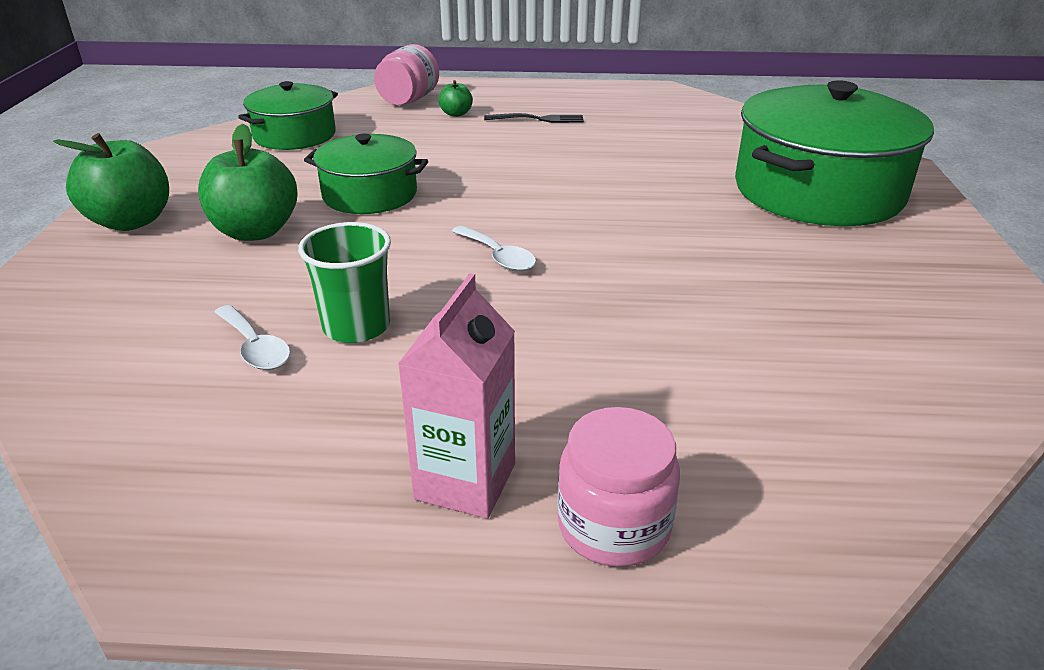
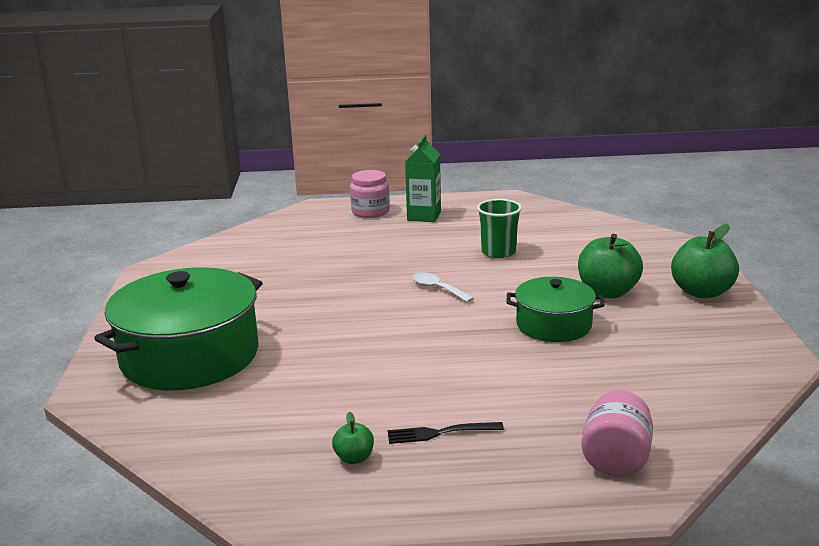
camera: 175 degrees right, 10 degrees down
(255, 348) = (540, 242): white spoon -> none
(294, 135) = (686, 384): green pot -> none
(456, 114) = (540, 435): green apple -> green apple (354, 458)
(465, 481) = (424, 216): pink carton -> green carton

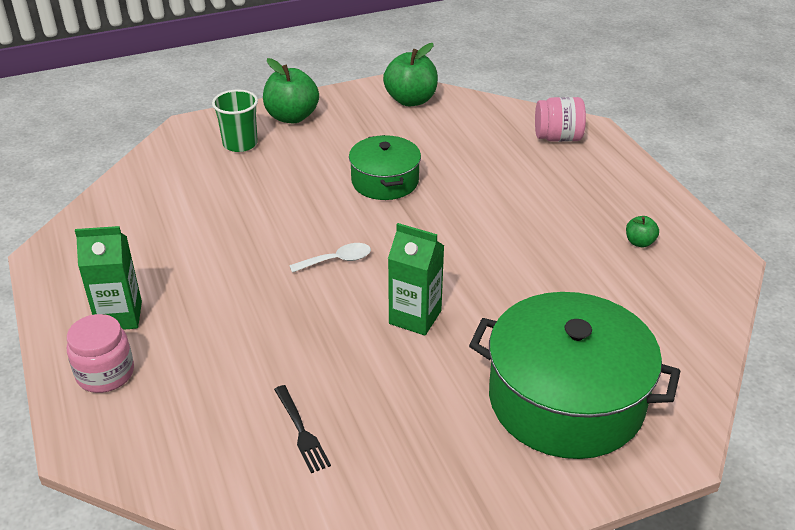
camera: 110 degrees left, 15 degrees up
(339, 310) = (415, 317): none -> green carton
(437, 289) = (337, 260): white spoon -> white spoon turned 135 degrees counterclockwise
(440, 433) = (580, 210): black fork -> black fork (301, 431)
(498, 252) = (229, 235): green cup -> green cup (240, 144)
(607, 292) = (308, 160): green apple -> green apple (411, 100)

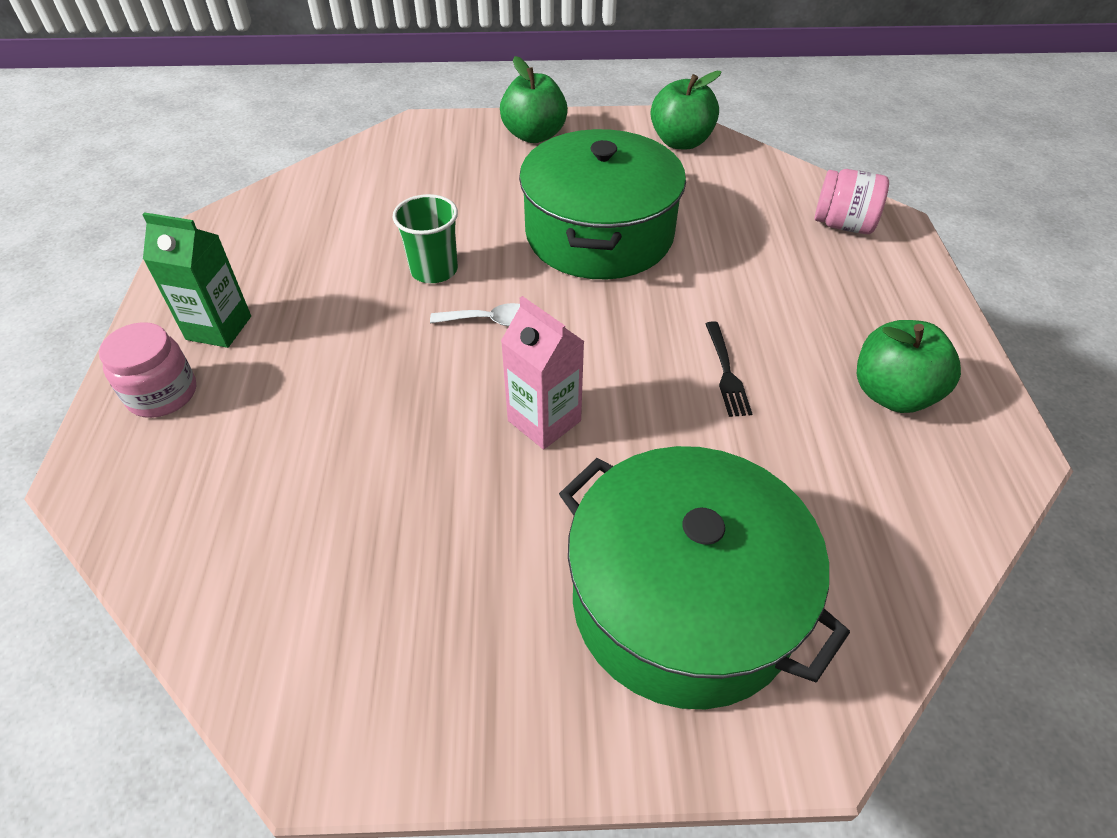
camera: 20 degrees right, 10 degrees up
(240, 144) = (461, 155): green cup -> green cup (434, 270)
(301, 431) = (326, 537): black fork -> black fork (726, 372)
(385, 181) = (599, 234): green pot -> green pot, size x1.77
(415, 317) = (544, 421): green carton -> pink carton
(639, 242) = (892, 394): green apple -> green apple, size x2.05

